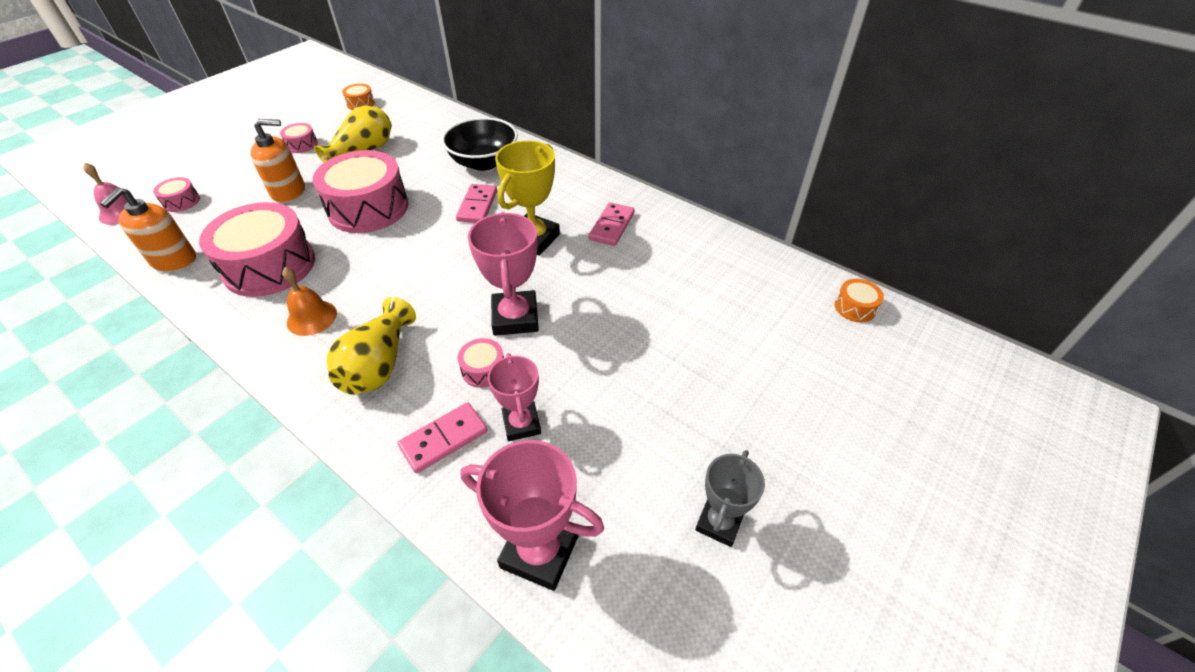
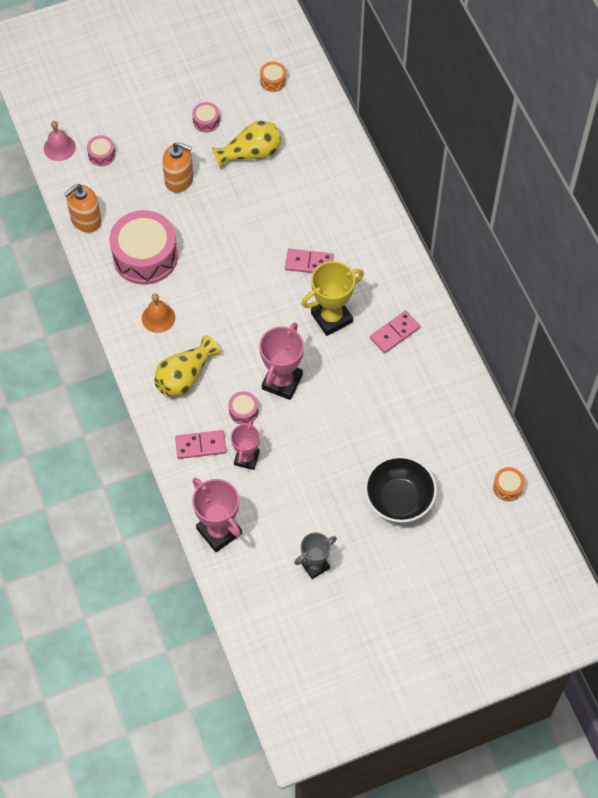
camera: 30 degrees right, 15 degrees up
(368, 208) = (230, 227): pink drum -> none
(477, 206) = (309, 263): pink domino -> pink domino turned 60 degrees clockwise
(484, 162) = (339, 213): black bowl -> black bowl (399, 499)

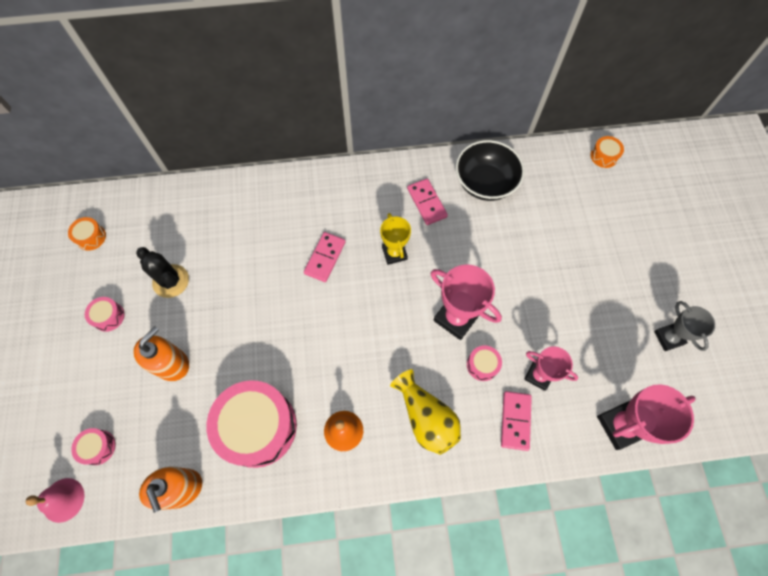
camera: 75 degrees left, 5 degrees up
(250, 153) = (171, 281): yellow vase -> black cactus
(331, 318) = (394, 253): yellow trophy -> yellow trophy, size x0.65
(399, 499) = (605, 245): black bowl -> black bowl (485, 183)

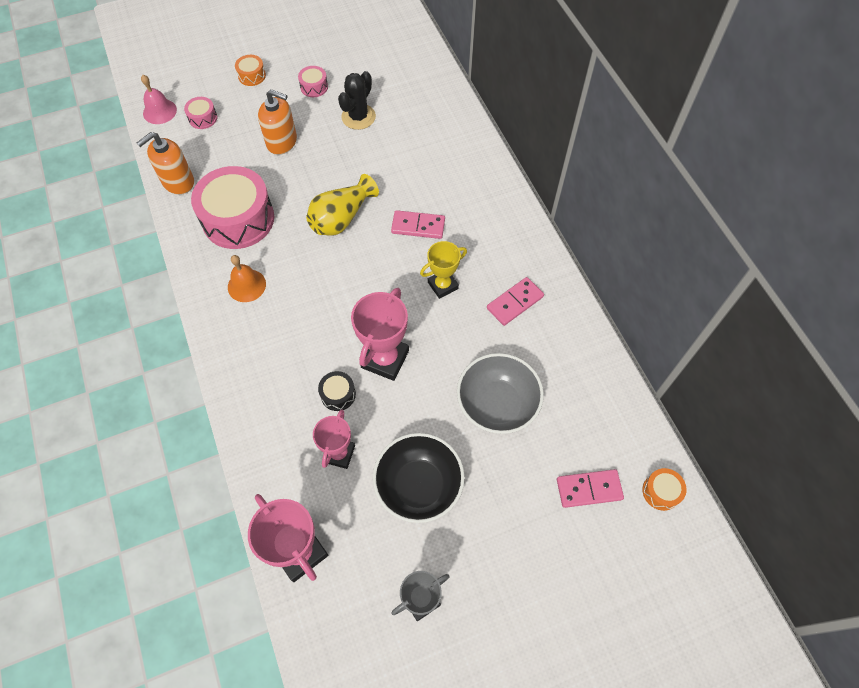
camera: 75 degrees right, 5 degrees down
(91, 237) = (384, 50): orange drum -> orange drum (252, 76)
(426, 417) = (272, 352): yellow vase -> yellow vase (341, 218)
(482, 365) = (338, 394): pink drum -> black drum
(485, 183) = (564, 357): black bowl -> black bowl (419, 485)
(515, 421) = (284, 437): pink domino -> pink domino (589, 489)
(516, 241) = (497, 404): none -> grey bowl

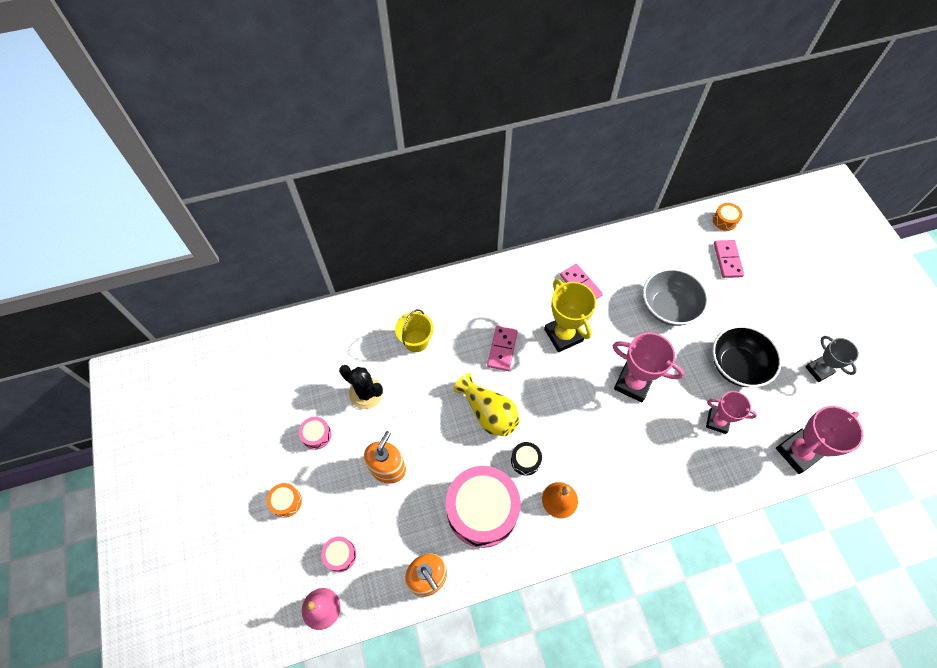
camera: 85 degrees left, 0 degrees up
(338, 394) = (666, 421): black drum -> black drum (525, 460)
(420, 150) = (416, 341): none -> yellow bucket
(443, 285) = (563, 335): yellow trophy -> yellow trophy, size x1.54

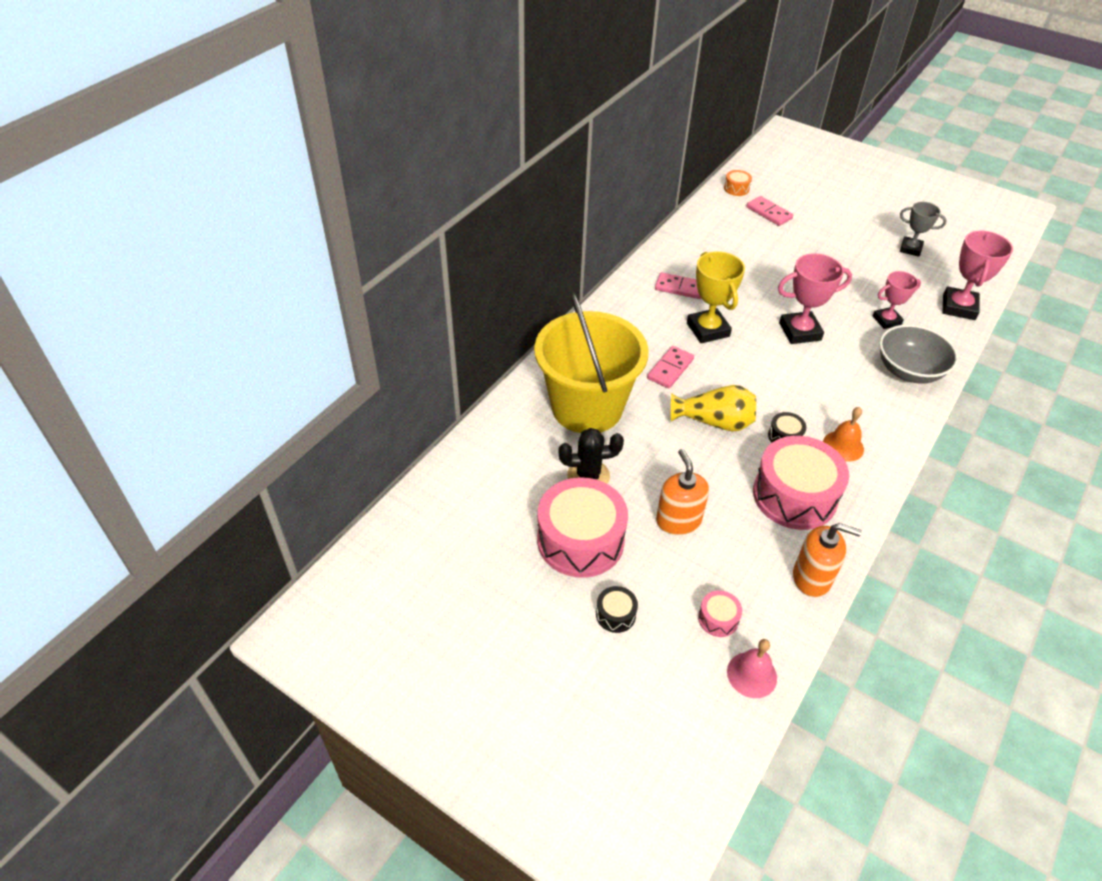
camera: 40 degrees left, 15 degrees down
(286, 502) = (615, 614): orange drum -> black drum
(316, 435) = (580, 540): pink drum -> pink drum, size x2.32
(416, 341) = (587, 407): yellow bucket -> yellow bucket, size x2.36
(502, 349) = (670, 369): pink domino -> pink domino turned 60 degrees clockwise
(563, 335) = (708, 330): yellow trophy -> yellow trophy turned 45 degrees clockwise
(668, 307) = (764, 266): grey bowl -> grey bowl (909, 371)
(737, 366) = (856, 277): black bowl -> none

